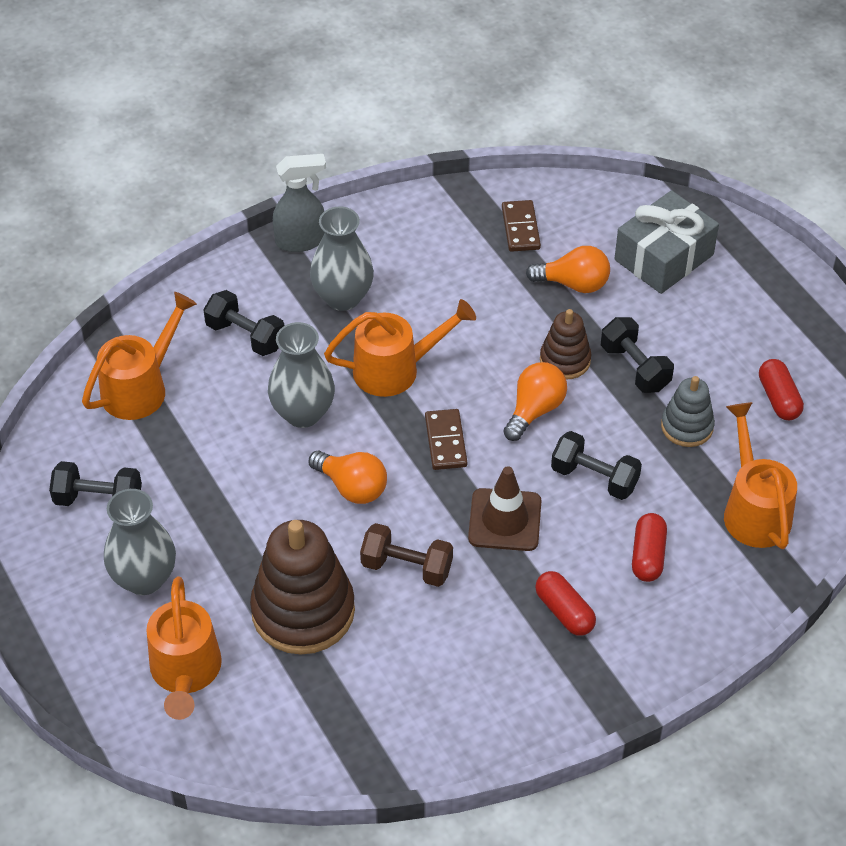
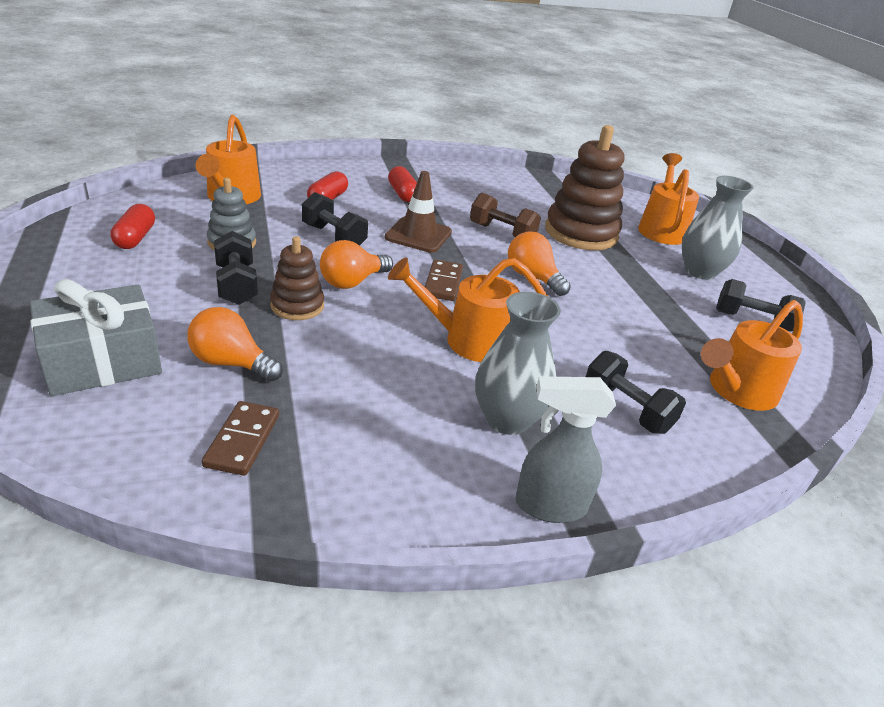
camera: 170 degrees left, 15 degrees down
(303, 413) = (568, 331): grey vase -> none

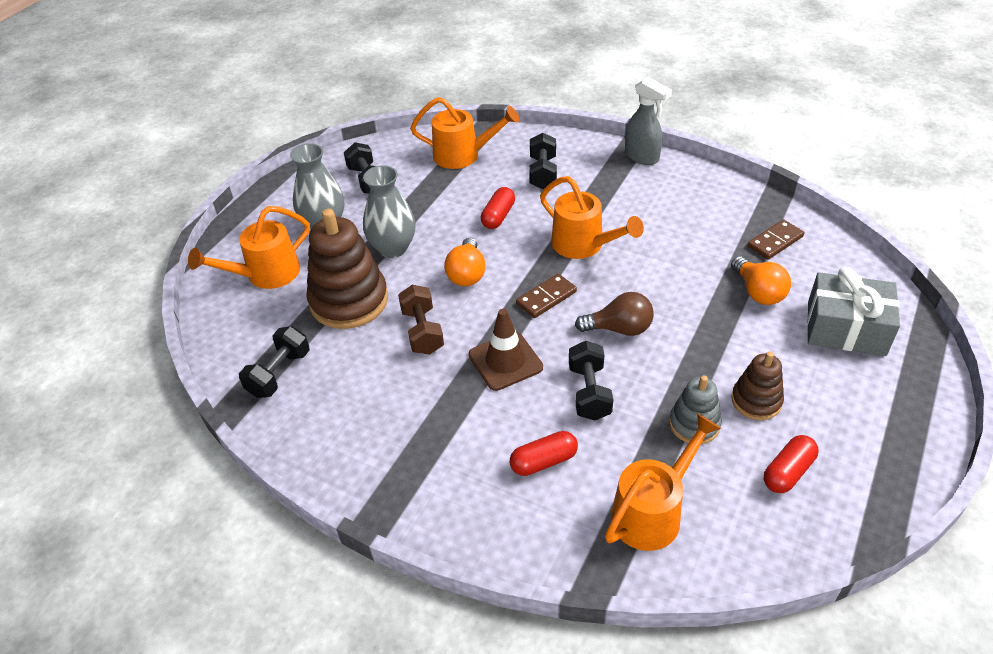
camera: 130 degrees left, 10 degrees up
(236, 285) = (718, 364): black dumbbell -> black dumbbell (279, 373)
(297, 306) = (682, 322): brown stacking toy -> brown stacking toy (756, 401)
(352, 282) = (619, 329): orange light bulb -> brown light bulb
(403, 194) = (449, 435): red capsule -> red capsule (498, 216)
(507, 419) = (617, 195): grey vase -> grey vase (393, 248)

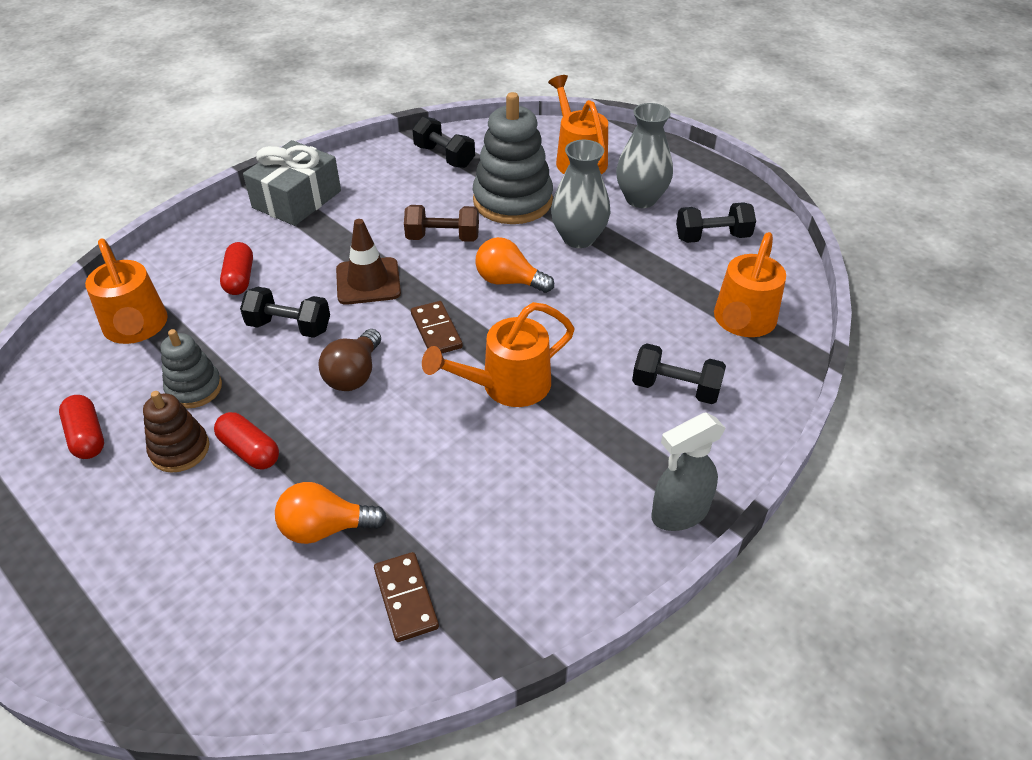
camera: 105 degrees right, 0 degrees up
(349, 301) = (512, 201): brown stacking toy -> grey stacking toy
(498, 216) = (598, 326): red capsule -> red capsule (250, 450)
(846, 328) = (205, 595): grey gift -> grey gift (297, 199)

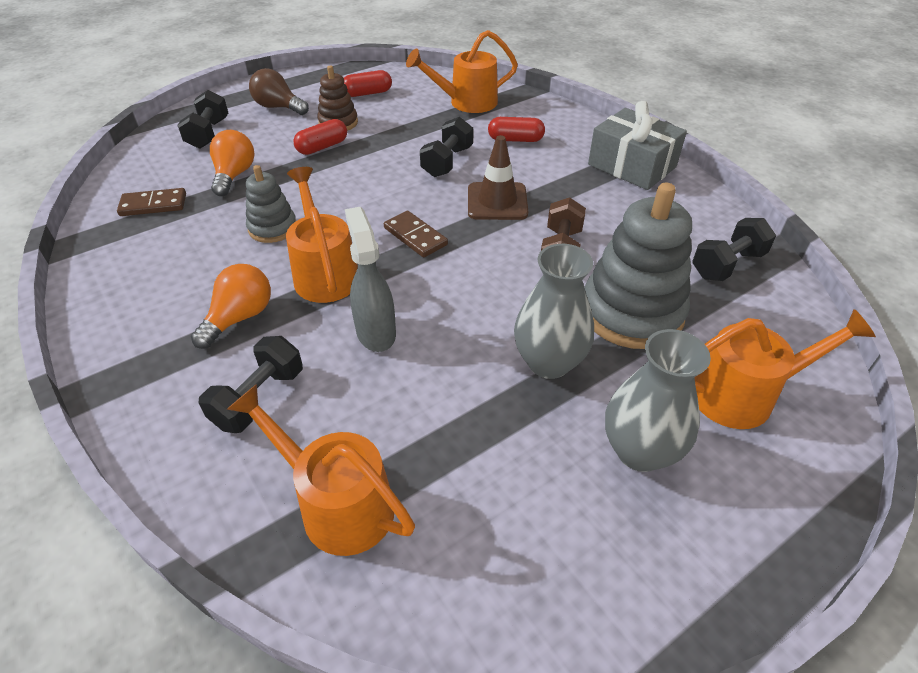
camera: 100 degrees right, 0 degrees up
(194, 388) = (394, 125): grey stacking toy -> grey stacking toy (273, 228)
(354, 374) = (378, 191): brown light bulb -> brown light bulb (278, 107)
(436, 331) = (415, 236): brown domino -> brown domino turned 60 degrees clockwise
(509, 281) = (477, 291): orange light bulb -> orange light bulb (240, 318)
(679, 513) = (109, 362): grey spray bottle -> grey spray bottle (375, 332)
(712, 237) = (534, 523): black dumbbell -> black dumbbell (208, 134)

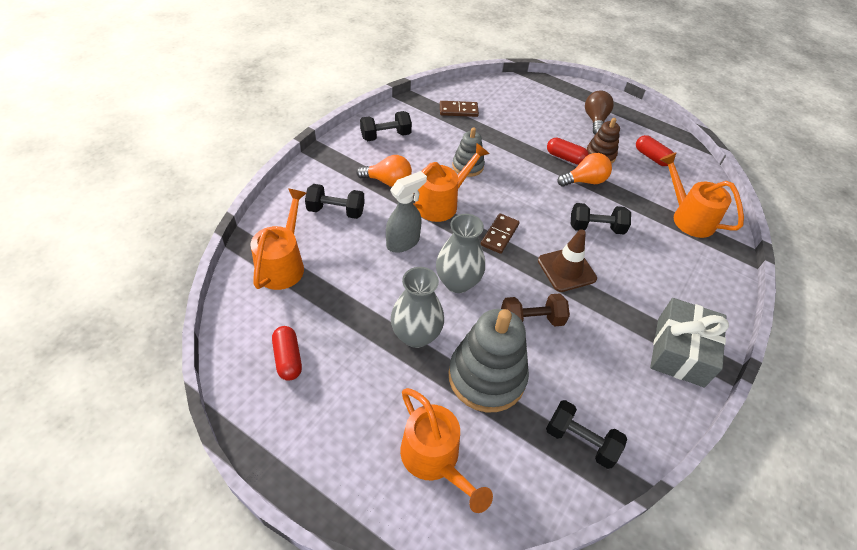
camera: 65 degrees right, 5 degrees up
(153, 205) = (458, 110): brown domino -> brown domino turned 60 degrees counterclockwise
(208, 134) = (540, 102): black dumbbell -> black dumbbell (385, 136)
(234, 175) = (506, 130): orange light bulb -> orange light bulb (585, 181)
(515, 140) = (658, 262): red capsule -> red capsule (288, 358)
(639, 451) = (361, 398): grey vase -> grey vase (457, 282)

